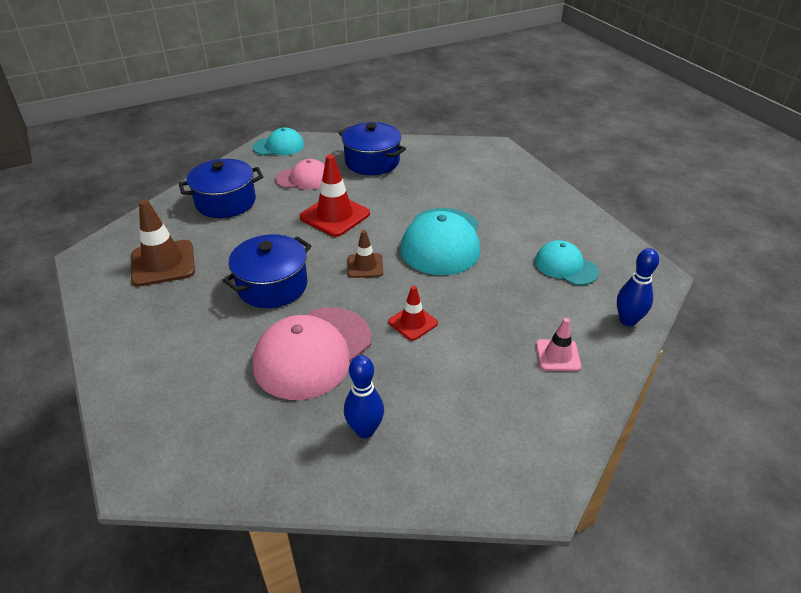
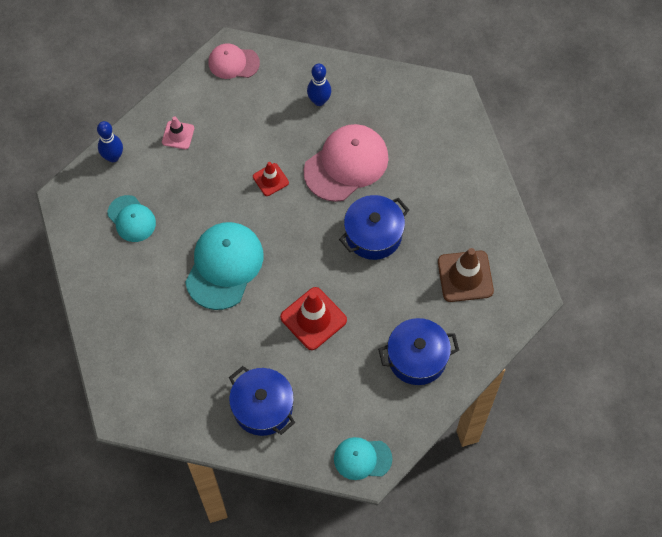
camera: 170 degrees left, 25 degrees up
(303, 178) = (338, 387): pink cap -> pink cap (233, 63)
(365, 266) = (296, 246): brown traffic cone -> none

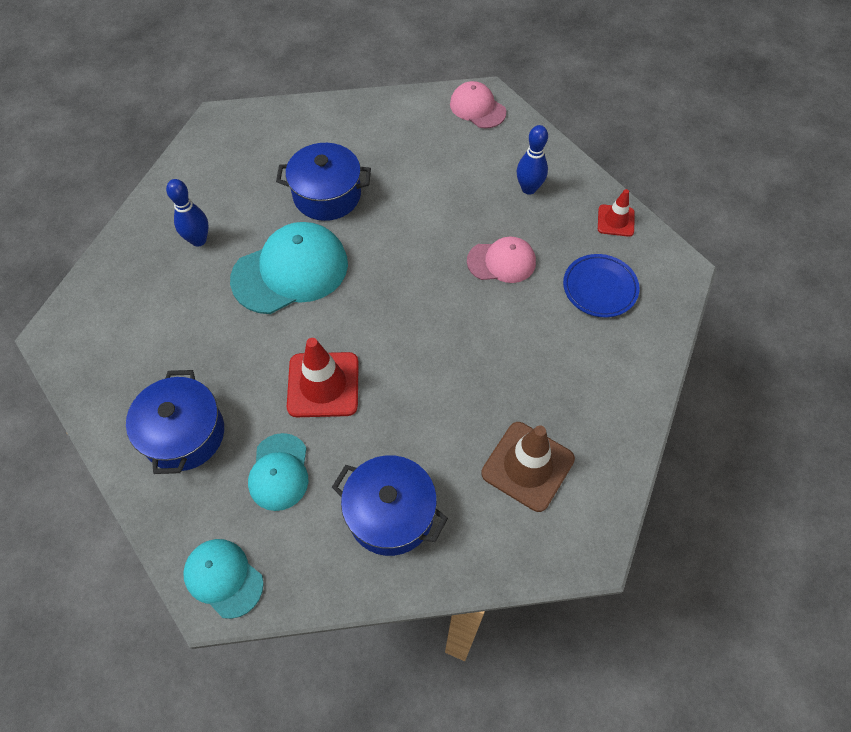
camera: 40 degrees right, 5 degrees down
(113, 157) = (293, 115): blue bowling pin -> blue bowling pin (198, 240)
(131, 219) = (254, 173): turquoise cap -> turquoise cap (279, 472)
(178, 135) = (367, 134): pink traffic cone -> none
(270, 179) = (412, 225): red traffic cone -> red traffic cone (615, 221)
(346, 164) = (501, 262): pink cap -> pink cap, size x0.58
(373, 234) = (465, 348): blue pot -> blue pot (327, 195)
(417, 139) = (599, 288): none -> blue plate

